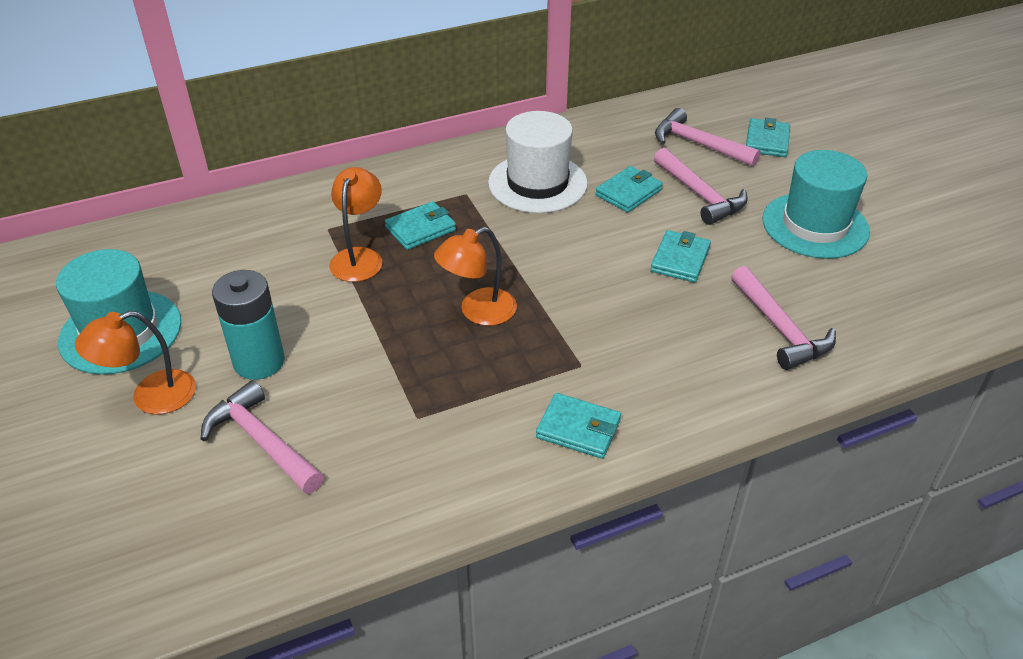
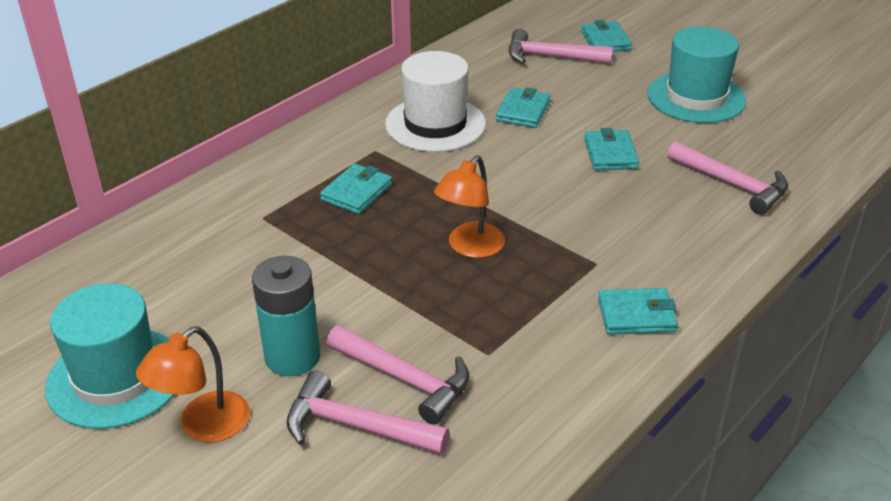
camera: 25 degrees left, 5 degrees down
(359, 257) = (316, 234): orange lamp -> none
(700, 195) = (585, 97): pink hammer -> pink hammer (404, 379)

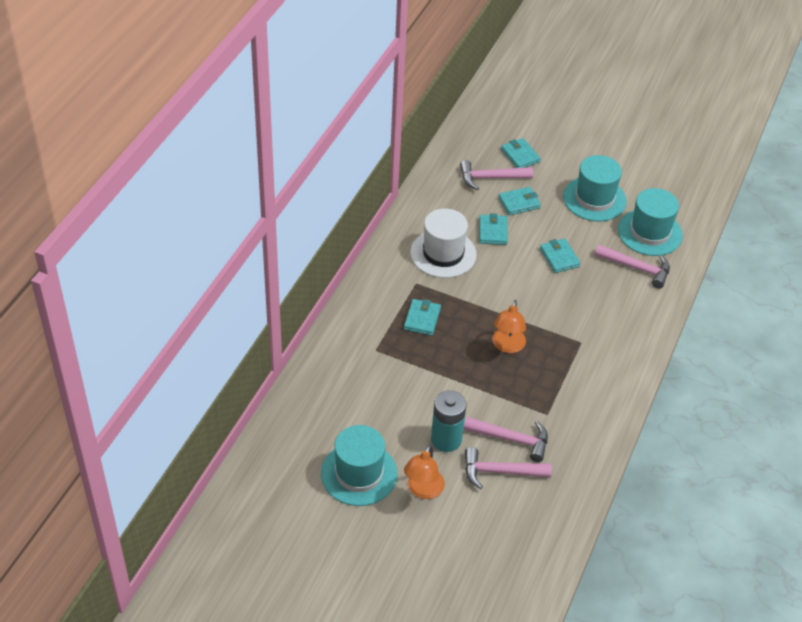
camera: 20 degrees left, 10 degrees up
(636, 315) = (614, 372): turquoise wallet -> turquoise wallet (519, 203)
(770, 146) = (649, 232): none -> turquoise hat

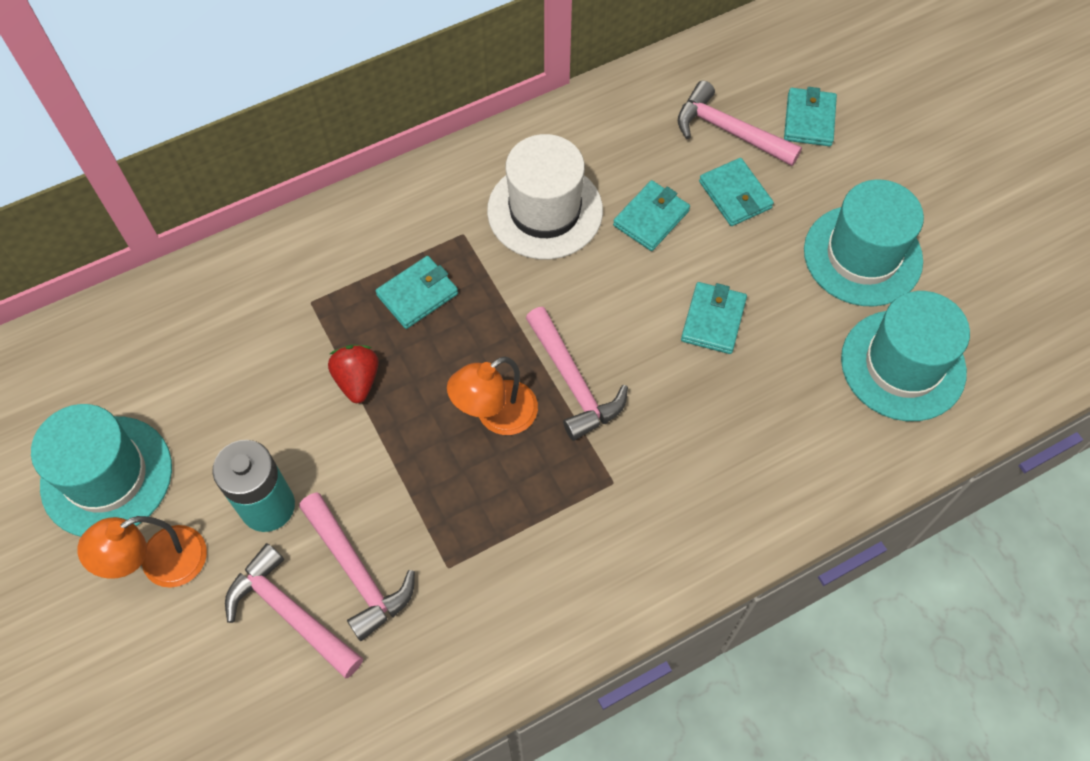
camera: 40 degrees right, 15 degrees up
(432, 368) = (357, 380): none -> red strawberry
(519, 203) = (735, 195): turquoise wallet -> turquoise wallet turned 45 degrees clockwise
(636, 268) = (822, 413): pink hammer -> pink hammer (573, 382)

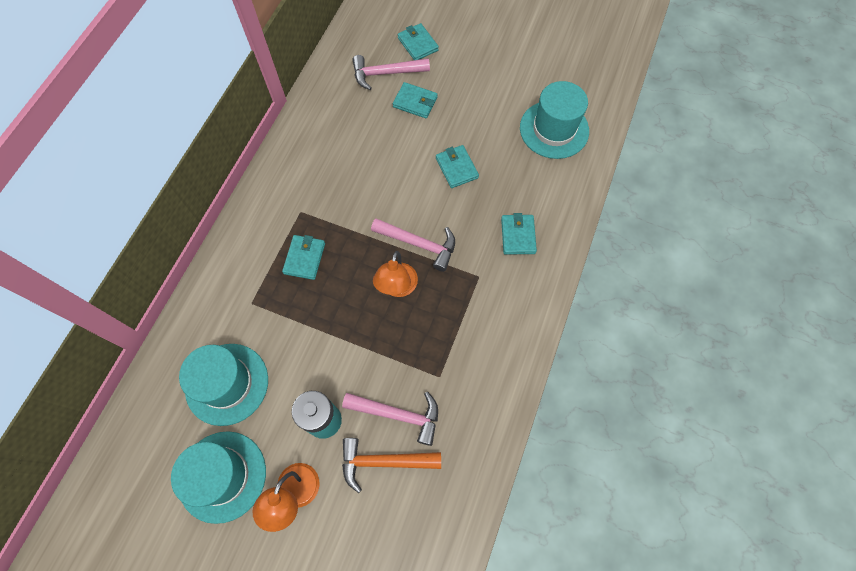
camera: 40 degrees left, 5 degrees up
(290, 613) = (384, 461): pink hammer -> orange hammer
(357, 380) = (313, 323): red strawberry -> none
(545, 210) = (331, 172): white hat -> none
(651, 218) = (386, 140): turquoise wallet -> turquoise wallet (518, 236)
(862, 255) = (495, 92): turquoise hat -> turquoise hat (227, 384)

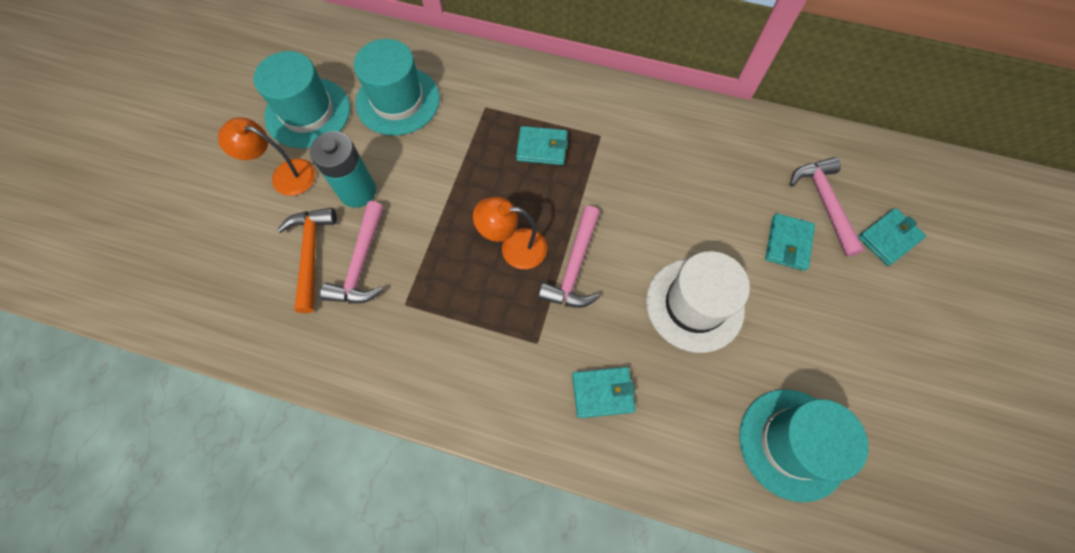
camera: 85 degrees right, 0 degrees up
(456, 168) = (694, 305): turquoise wallet -> white hat

